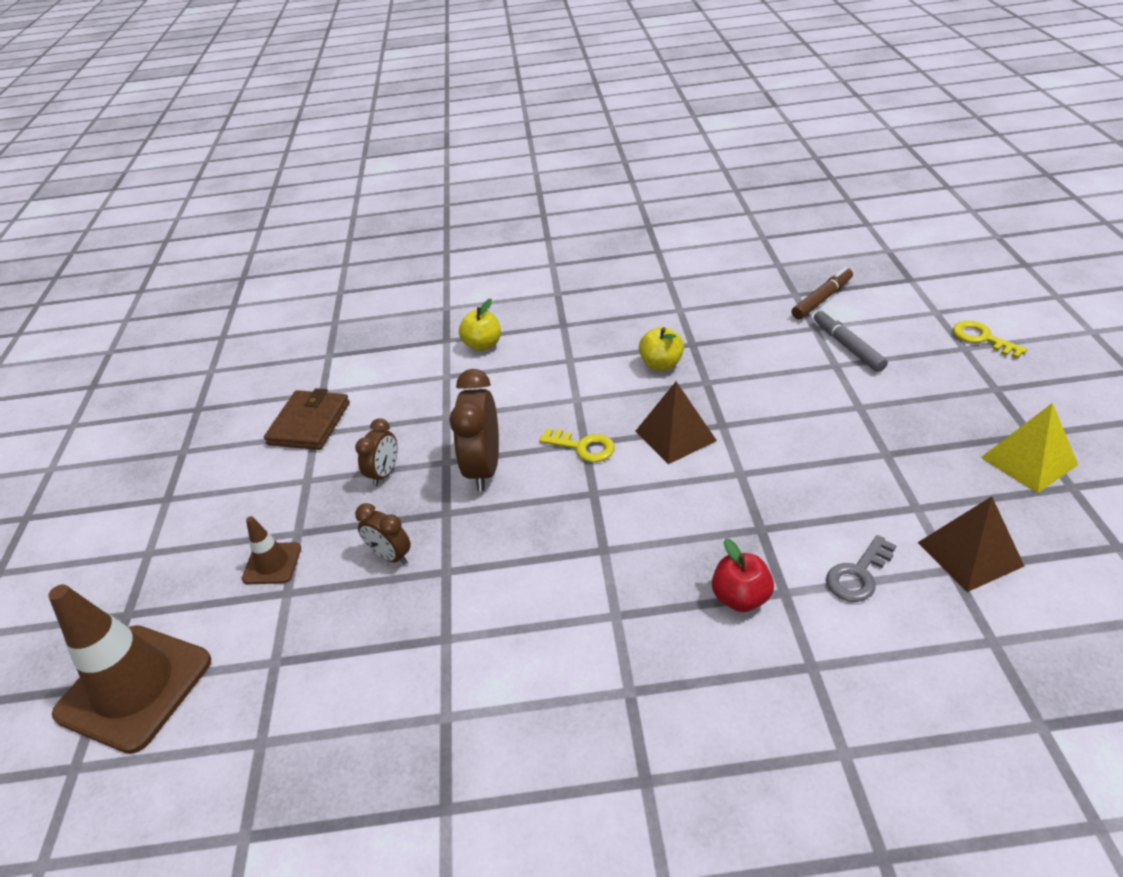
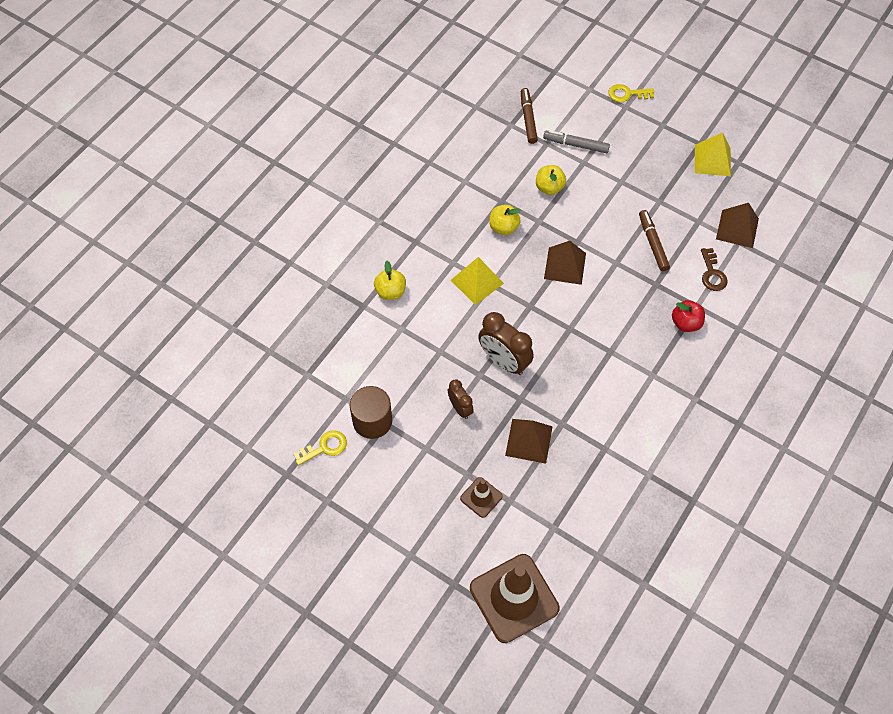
camera: 55 degrees left, 20 degrees up
(309, 423) = (372, 421): brown wallet -> brown cylinder
(390, 556) = (528, 441): brown clock -> brown pyramid
(566, 388) = (477, 281): none -> yellow pyramid
(583, 447) = (532, 308): yellow key -> yellow key (324, 447)
(761, 362) = (549, 187): none -> yellow apple
(816, 487) = (653, 243): none -> brown marker
(858, 574) = (712, 273): grey key -> brown key

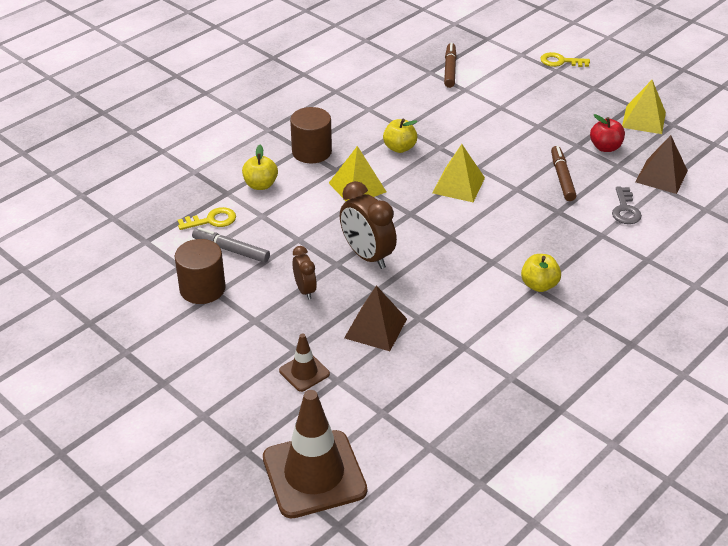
camera: 10 degrees right, 20 degrees down
(324, 447) = (140, 305): yellow key -> yellow key (211, 220)
(426, 244) = (311, 152): none -> brown cylinder
(549, 187) = (458, 122): yellow apple -> yellow apple (539, 285)
(565, 266) = (458, 185): brown pyramid -> yellow pyramid
(576, 145) = (495, 93): grey marker -> grey marker (231, 250)
(685, 323) = (585, 248): red apple -> red apple (605, 147)
(712, 273) = (625, 209): brown key -> grey key

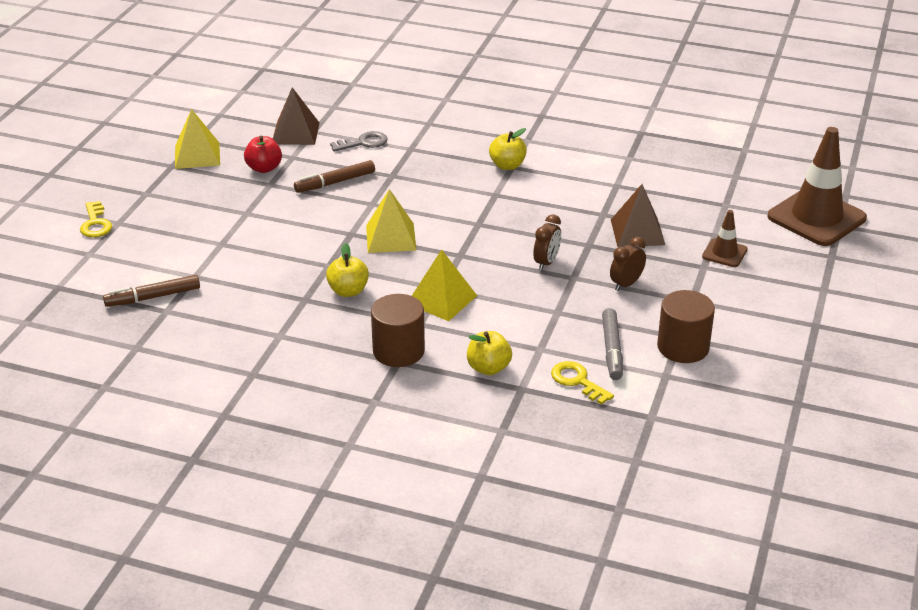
camera: 115 degrees left, 5 degrees down
(367, 256) = (546, 262): brown clock -> brown clock, size x0.58

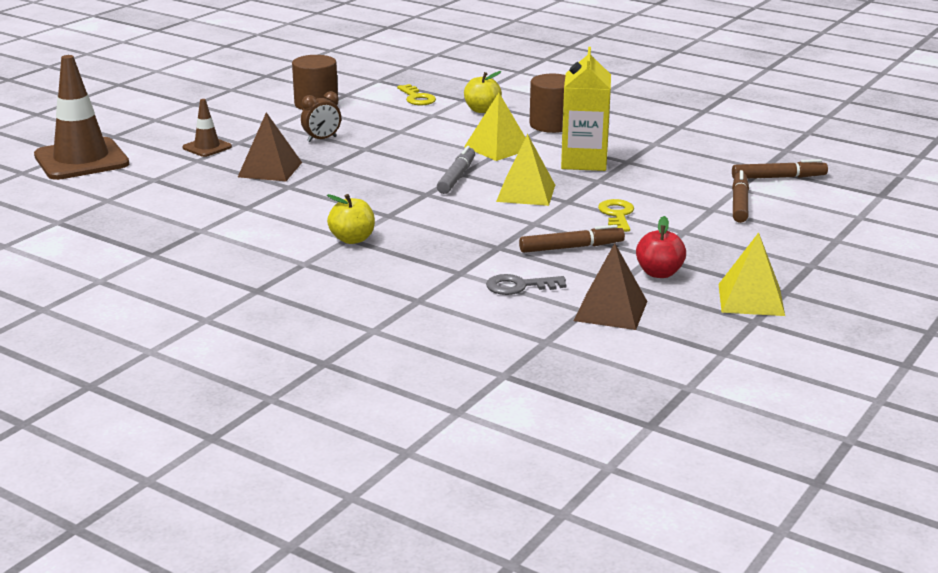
camera: 165 degrees left, 10 degrees down
(95, 223) = (864, 241): yellow key -> yellow key (617, 215)
(195, 253) = (739, 204): none -> brown marker
(348, 291) = (584, 162): yellow apple -> yellow carton
(546, 262) = (381, 159): brown clock -> none
(612, 350) = (374, 108): grey marker -> grey marker (456, 177)

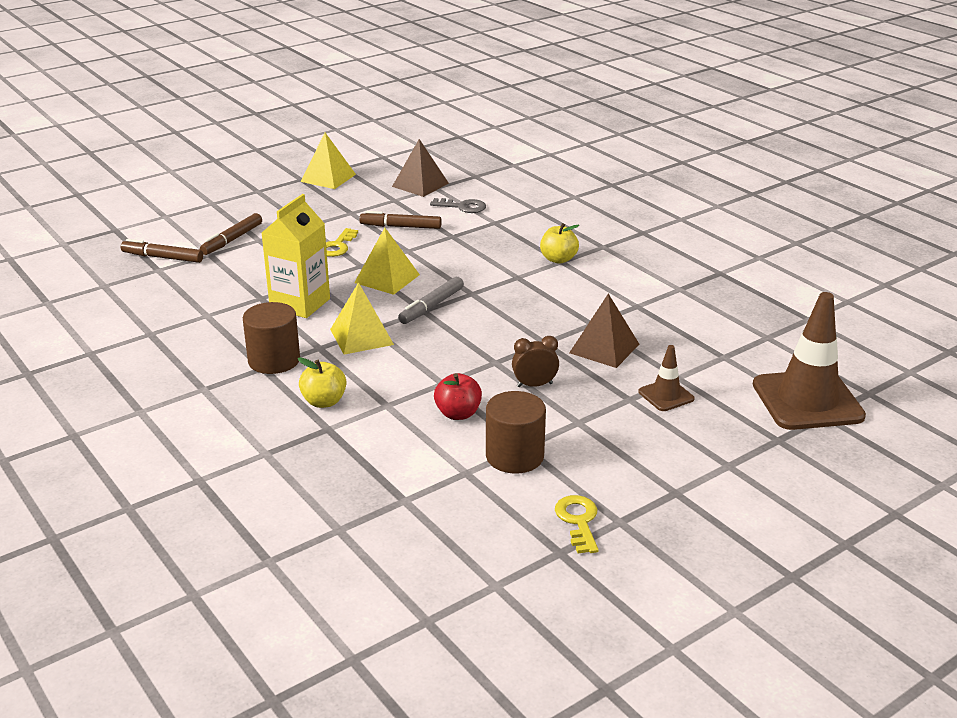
camera: 160 degrees left, 5 degrees up
(417, 98) = (381, 443): yellow key -> yellow key (578, 521)
(659, 273) = (362, 200): red apple -> red apple (458, 414)

